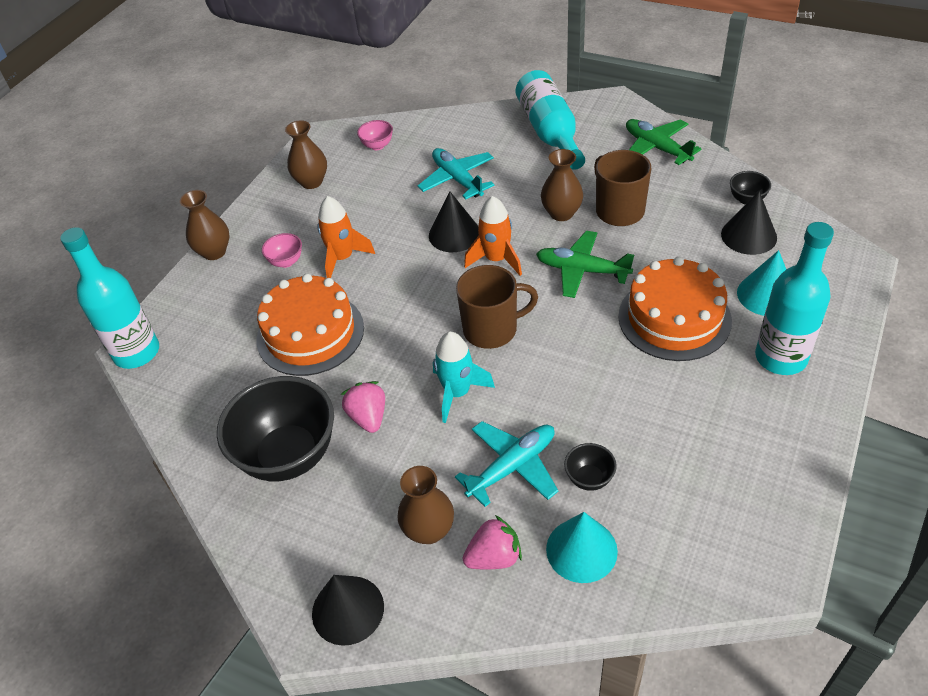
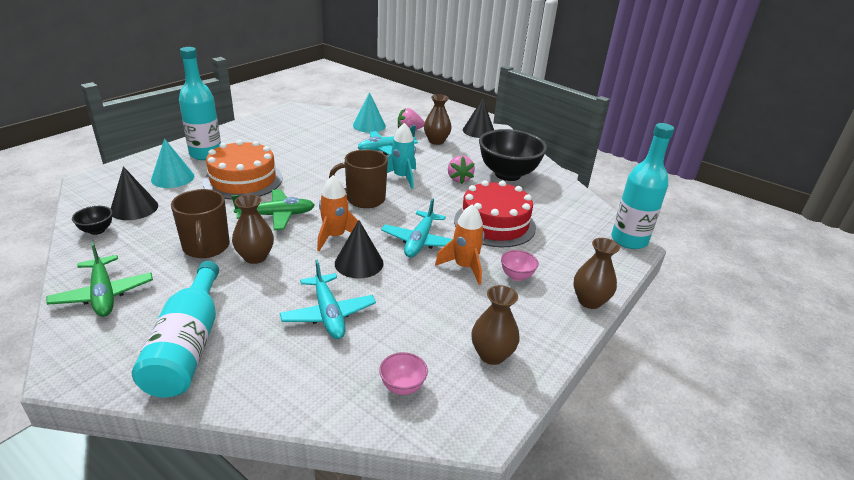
camera: 175 degrees left, 15 degrees down
(310, 333) = (494, 223): orange cake -> red cake
(399, 279) = (419, 241): none -> turquoise plane
(582, 270) = (276, 215): green plane -> green plane turned 45 degrees counterclockwise
(589, 478) = (350, 140): black bowl -> none

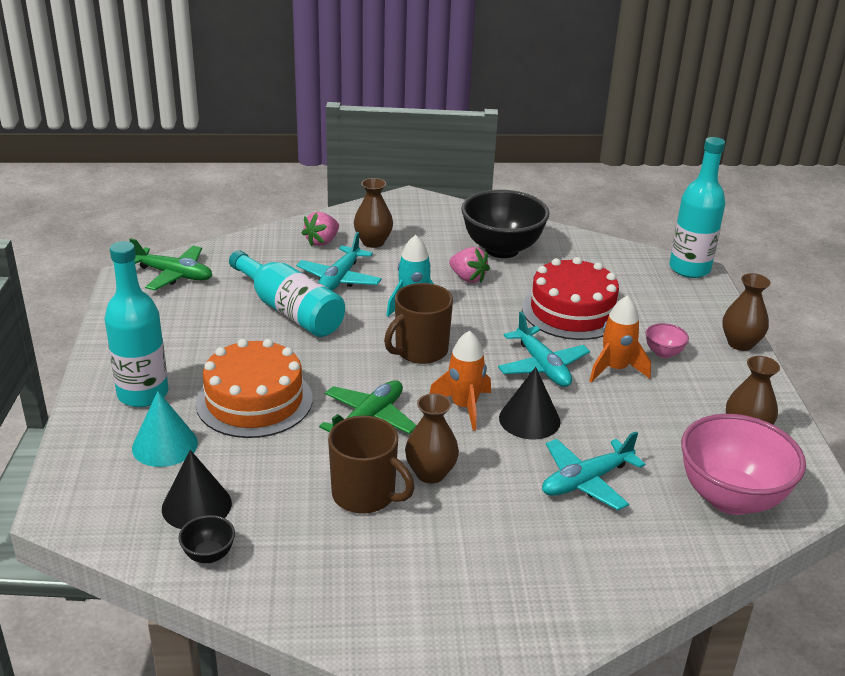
camera: 40 degrees left, 0 degrees up
(103, 294) = (360, 605): green plane -> green plane (173, 275)
(188, 345) = (528, 587): turquoise bottle -> turquoise bottle (289, 310)
(328, 314) = (586, 481): turquoise plane -> turquoise plane turned 120 degrees clockwise
(369, 125) = (267, 256): turquoise cone -> none
(402, 386) = (730, 498): pink bowl -> pink bowl, size x2.33
(478, 131) = (393, 207): black cone -> none

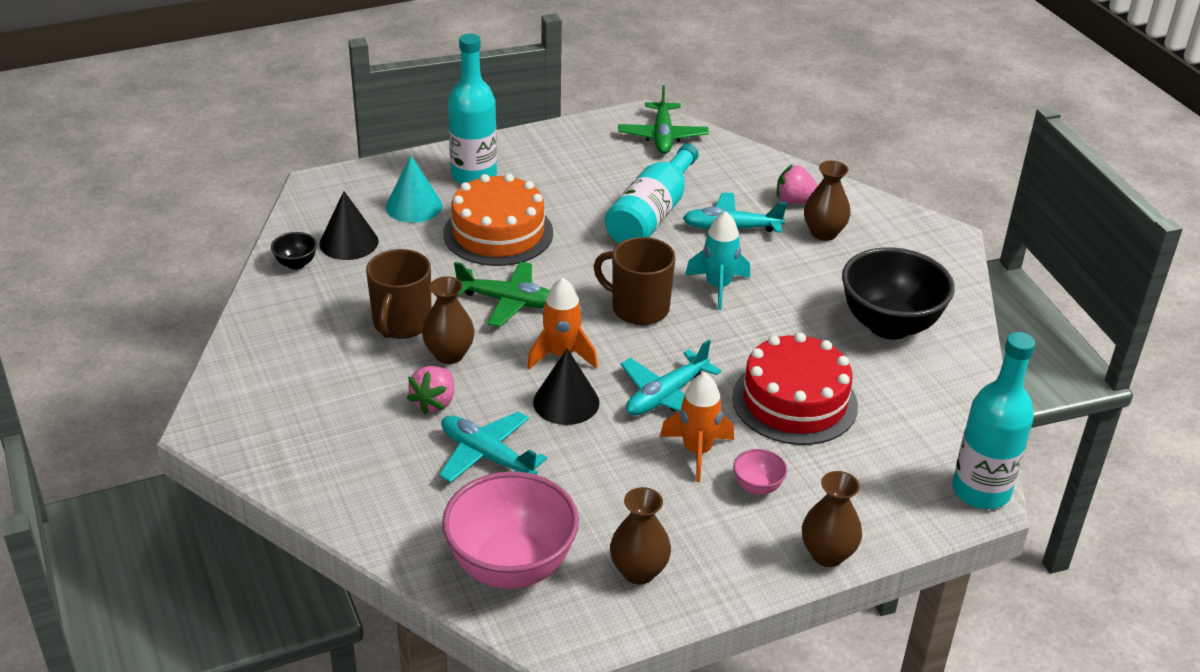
camera: 70 degrees right, 5 degrees up
(468, 278) = (803, 312): pink strawberry -> pink strawberry (434, 402)

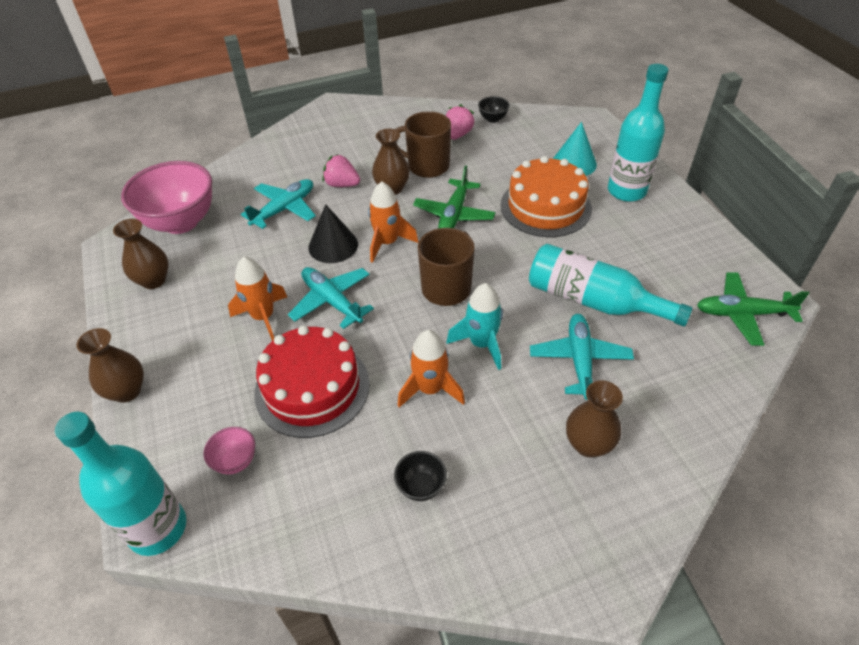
camera: 95 degrees right, 10 degrees up
(349, 242) = (521, 138): black cone -> none
(757, 487) = (214, 352): pink bowl -> pink bowl (235, 461)
(781, 320) = (430, 389): none -> orange rocket
(795, 201) = (647, 423): pink strawberry -> pink strawberry (458, 135)
(889, 325) = (421, 486): black bowl -> black bowl, size x0.43

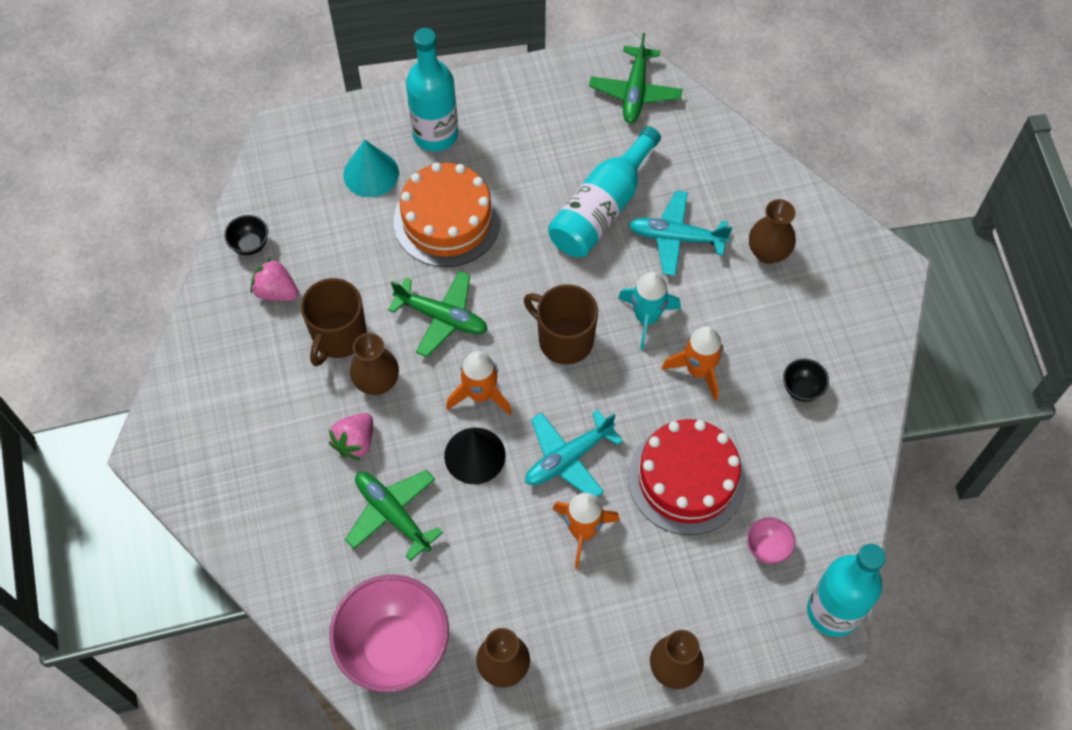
camera: 85 degrees left, 15 degrees up
(284, 209) = (393, 514): turquoise plane -> green plane

